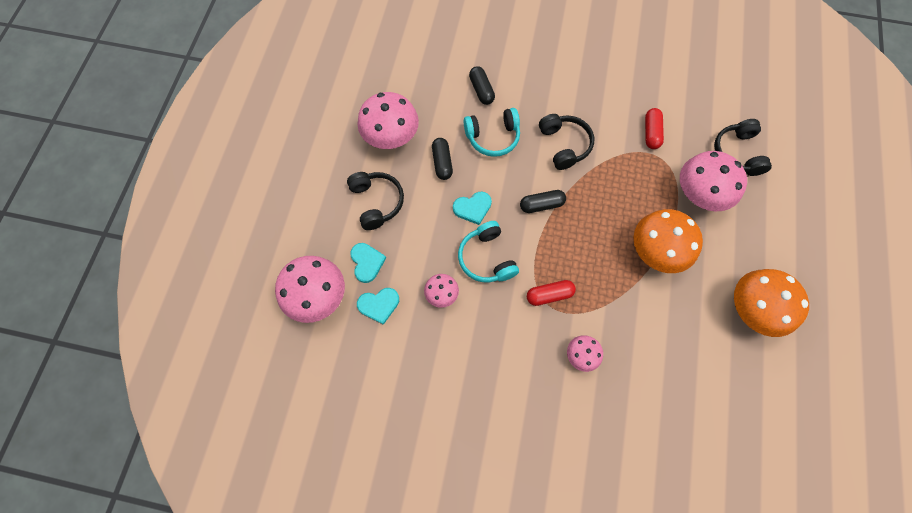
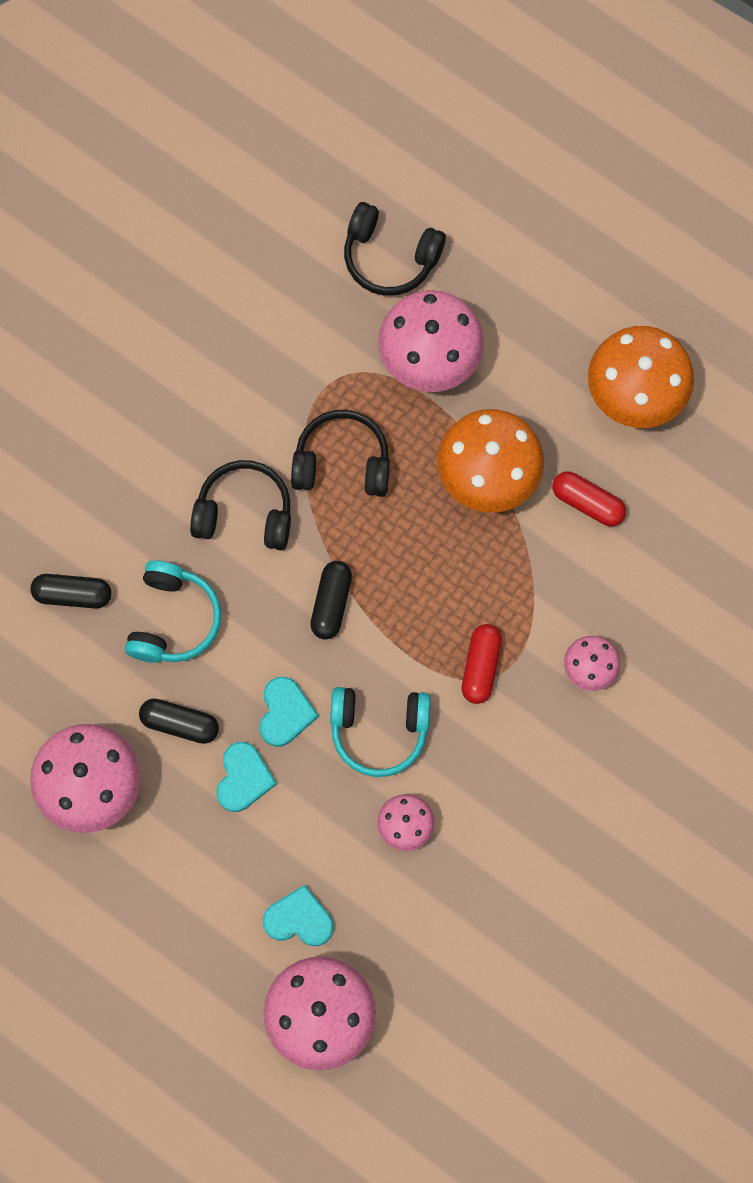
camera: 65 degrees left, 5 degrees up
(377, 202) = (201, 861): black headphones -> black headphones (342, 462)
(379, 305) = (377, 929): turquoise heart -> turquoise heart (243, 778)
(651, 133) = (290, 365): red capsule -> red capsule (587, 503)

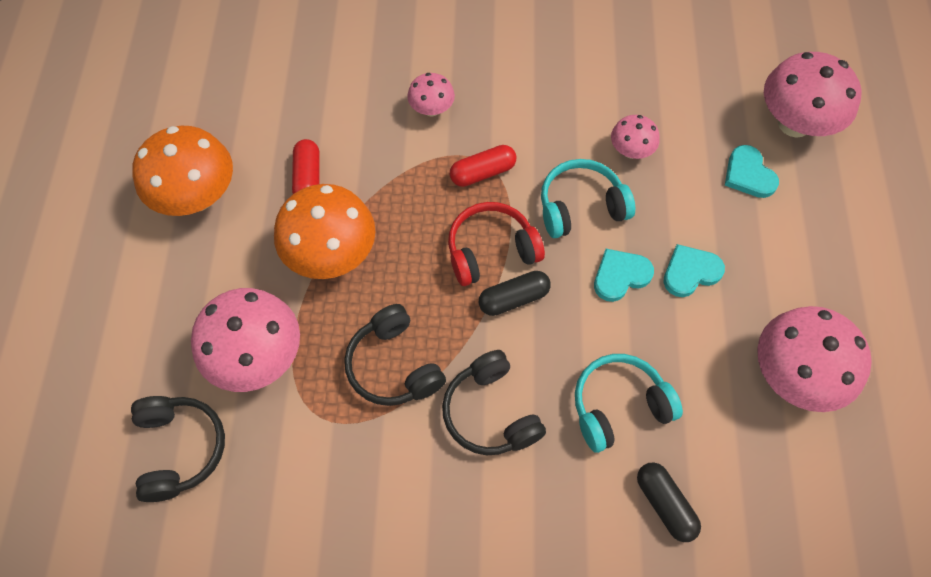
camera: 125 degrees left, 10 degrees down
(180, 724) = (691, 343): black capsule -> none
(379, 731) = (581, 207): turquoise headphones -> turquoise headphones turned 75 degrees counterclockwise
(392, 617) = (491, 250): none -> red headphones

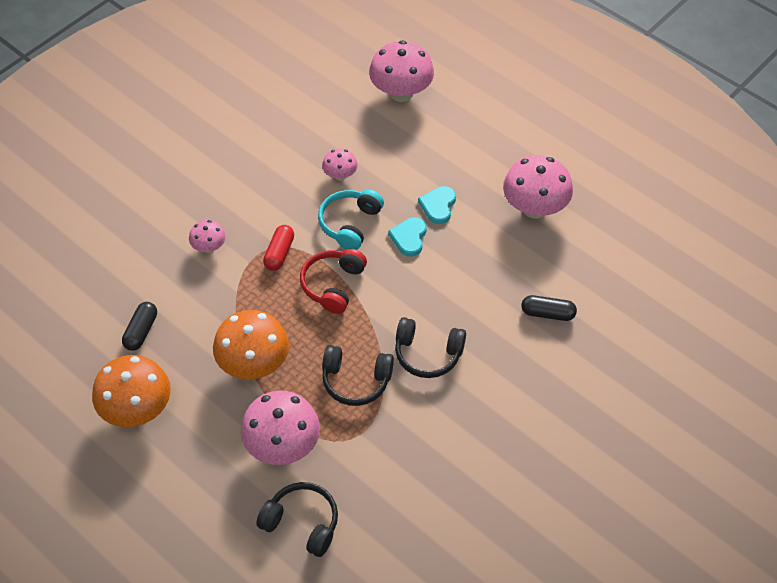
camera: 50 degrees left, 10 degrees down
(308, 178) = (188, 342): red capsule -> none
(513, 298) = (373, 296): black capsule -> black capsule (141, 331)
(619, 406) = (479, 294): turquoise headphones -> none
(748, 174) = (409, 136): turquoise heart -> none

